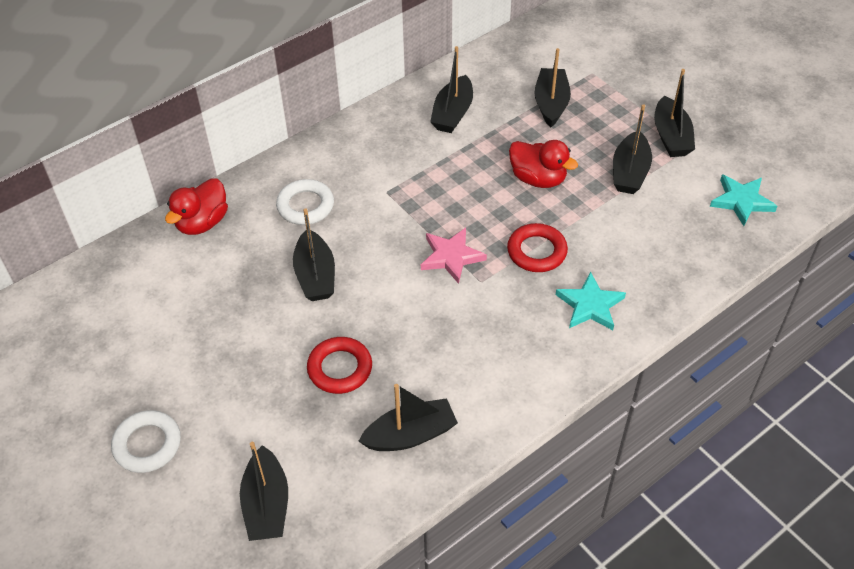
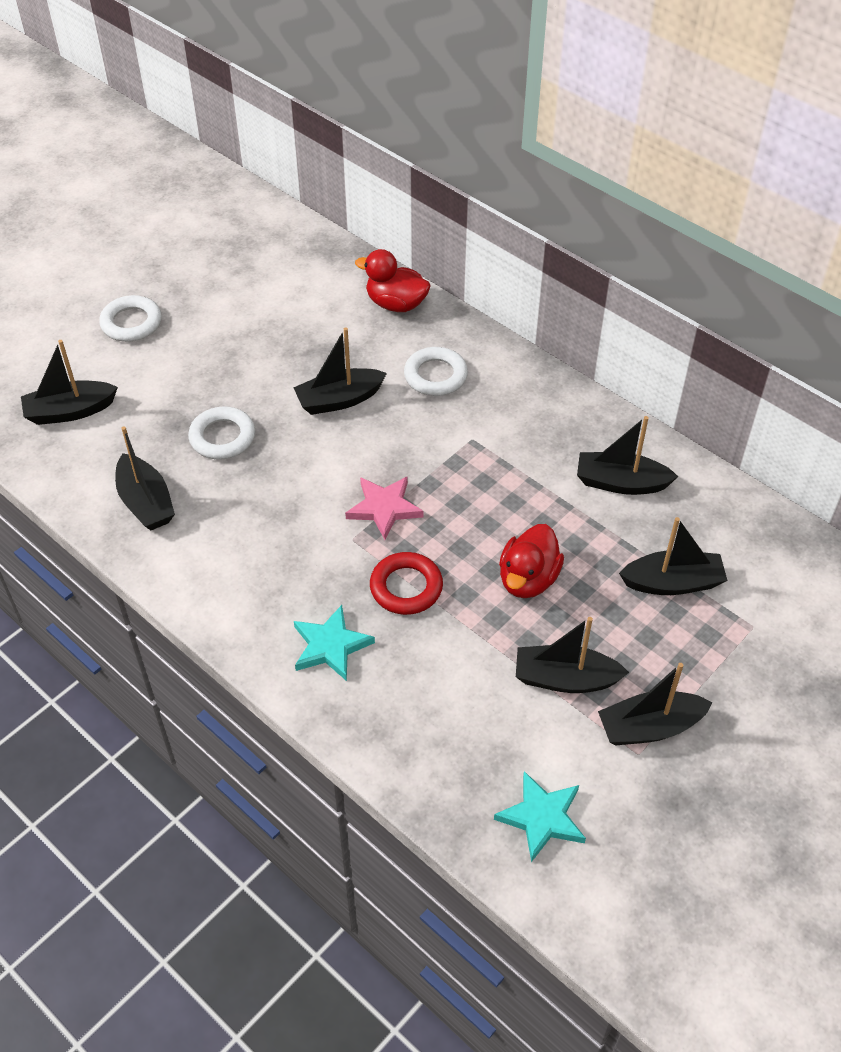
camera: 80 degrees right, 0 degrees up
(340, 368) = (222, 437): red ring -> white ring

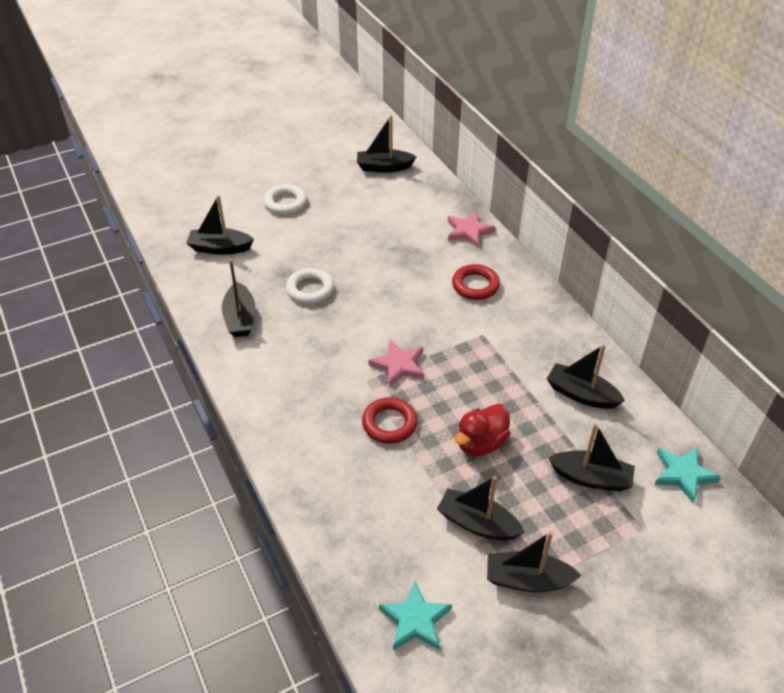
camera: 20 degrees right, 5 degrees down
(330, 646) = (318, 448): turquoise star -> turquoise star (683, 474)
(339, 400) = (400, 285): black boat -> black boat (384, 167)
(396, 304) = (468, 231): red duck -> pink star
(435, 376) = (475, 285): white ring -> red ring

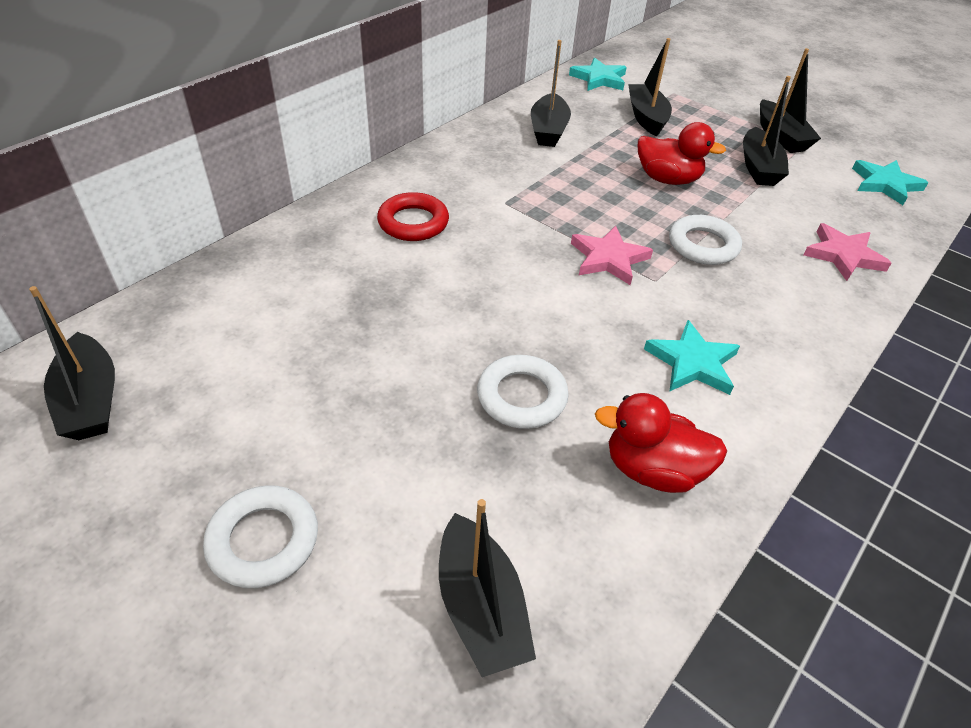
camera: 115 degrees left, 0 degrees up
(240, 318) = (652, 470): black boat -> red duck
(292, 364) = (692, 362): none -> turquoise star
(389, 423) = (703, 245): red ring -> white ring
(468, 231) = (286, 249): pink star -> pink star (843, 255)

